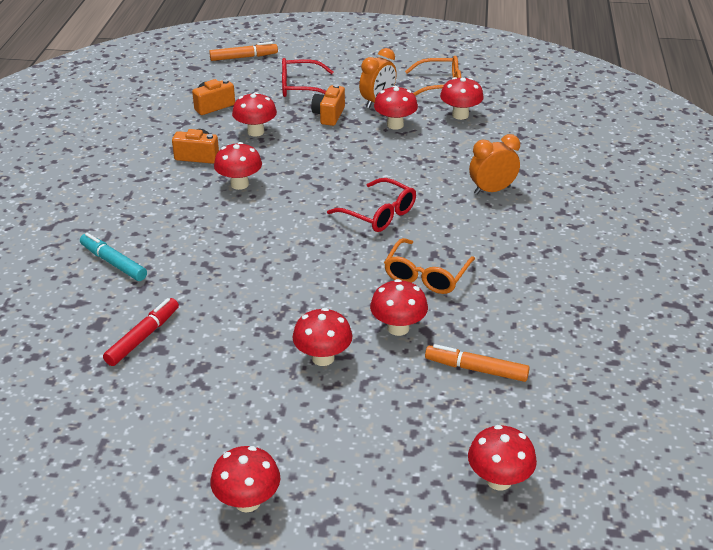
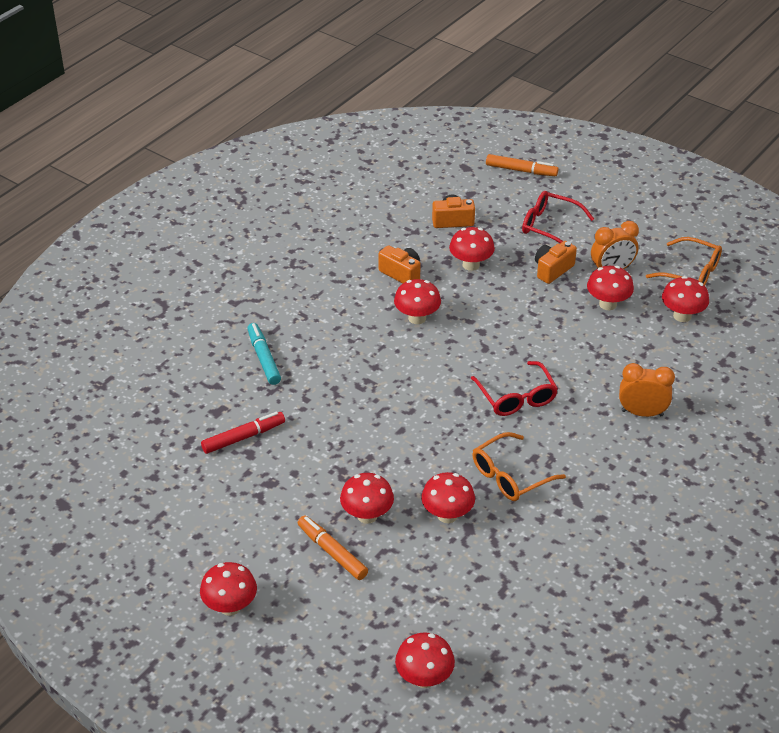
camera: 30 degrees right, 5 degrees up
(476, 369) = (482, 580): orange marker -> orange marker (332, 552)

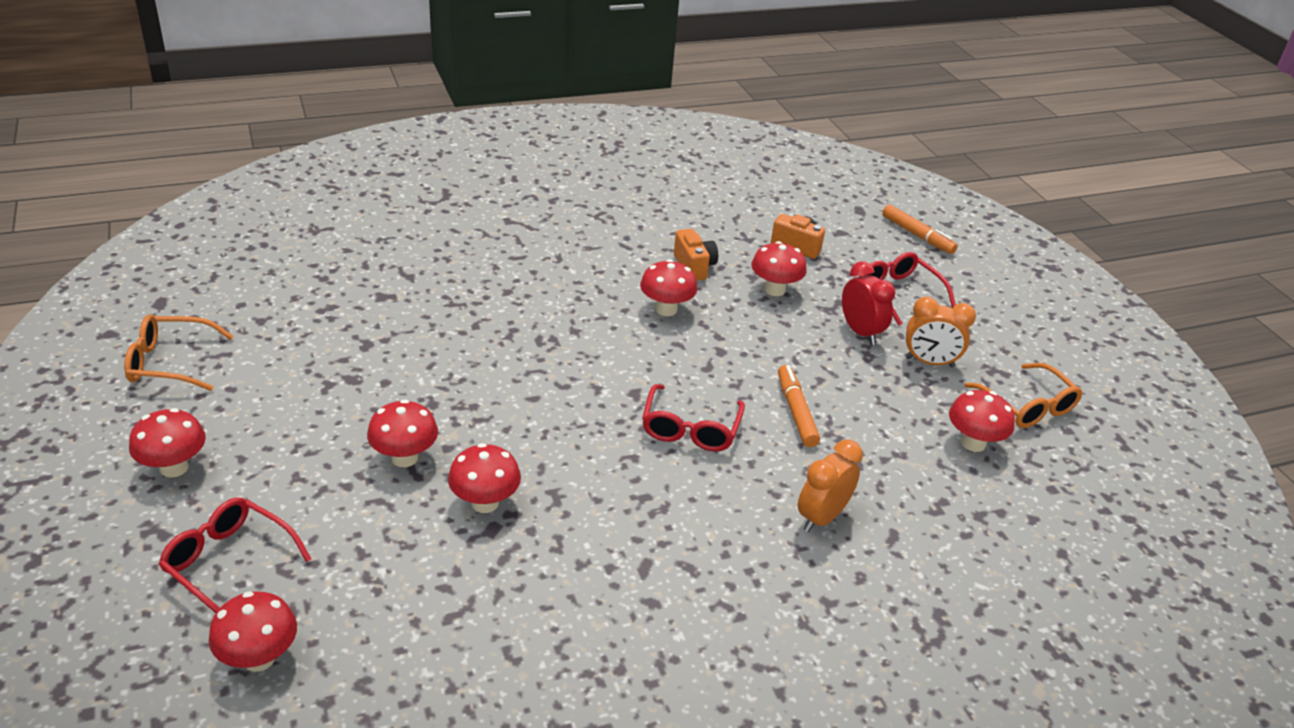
camera: 30 degrees right, 5 degrees down
(243, 437) = (378, 328): red marker -> none
(264, 358) = (479, 275): turquoise marker -> none
(332, 552) = (329, 473): orange marker -> orange marker (796, 411)
(340, 640) = (229, 563): none -> red glasses
(510, 476) = (597, 501): orange glasses -> orange glasses (170, 363)
(552, 270) = (860, 332): orange camera -> red clock
(608, 304) = (892, 391): red mushroom -> none
(642, 413) = (821, 517): orange clock -> orange clock turned 90 degrees counterclockwise

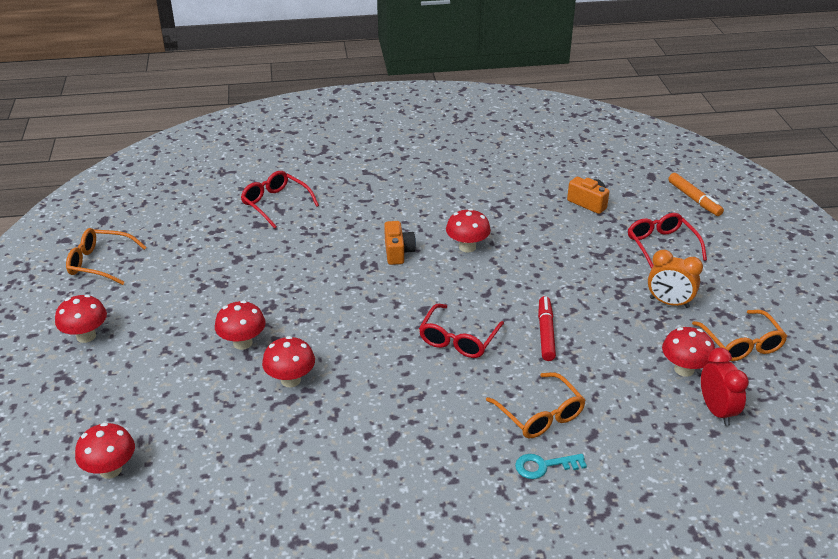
camera: 15 degrees right, 0 degrees up
(229, 563) = (106, 404): red glasses -> red glasses (275, 204)
(694, 266) = (499, 215): orange camera -> orange camera (398, 252)
(774, 290) = (559, 237): red mushroom -> none
(796, 411) = (546, 333): orange marker -> red marker
(821, 517) = (540, 415): orange clock -> orange glasses
(847, 584) = (544, 466): none -> turquoise key
(860, 332) = (619, 275): red clock -> red clock (717, 411)

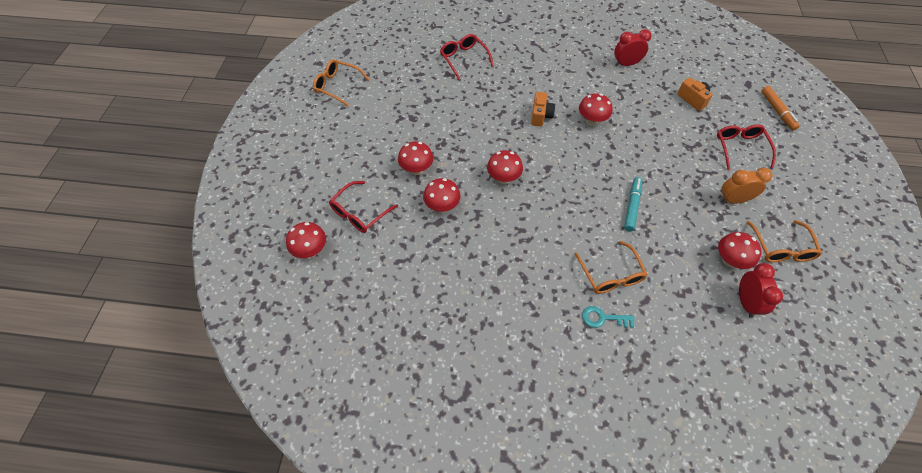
camera: 15 degrees right, 20 degrees up
(86, 336) = (317, 142): red mushroom -> red mushroom (503, 178)
(458, 339) = (566, 198): red glasses -> red glasses (359, 213)
(494, 177) = (626, 64): none -> red clock
(546, 333) = (632, 206): red marker -> turquoise marker
(669, 303) = (733, 200): orange clock -> orange clock turned 135 degrees clockwise

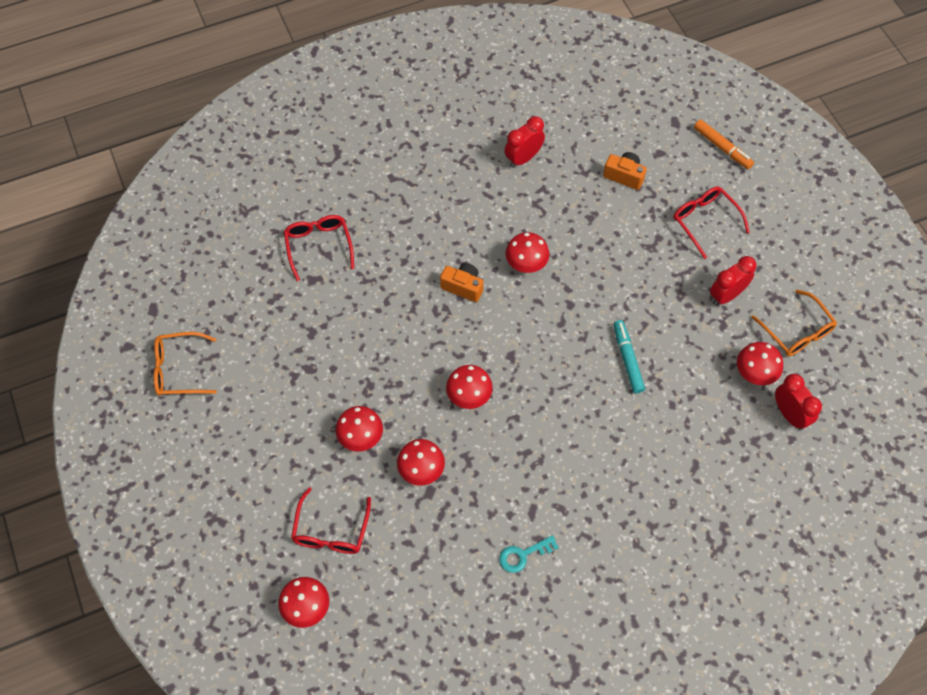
camera: 30 degrees left, 5 degrees up
(464, 59) = (318, 246): red glasses -> red glasses turned 45 degrees clockwise
(540, 116) = (463, 287): orange camera -> orange camera turned 45 degrees counterclockwise
(603, 318) = (664, 510): turquoise key -> turquoise key (523, 555)
(610, 275) = (647, 456): orange glasses -> none
(733, 200) = (726, 295): orange clock -> red clock

